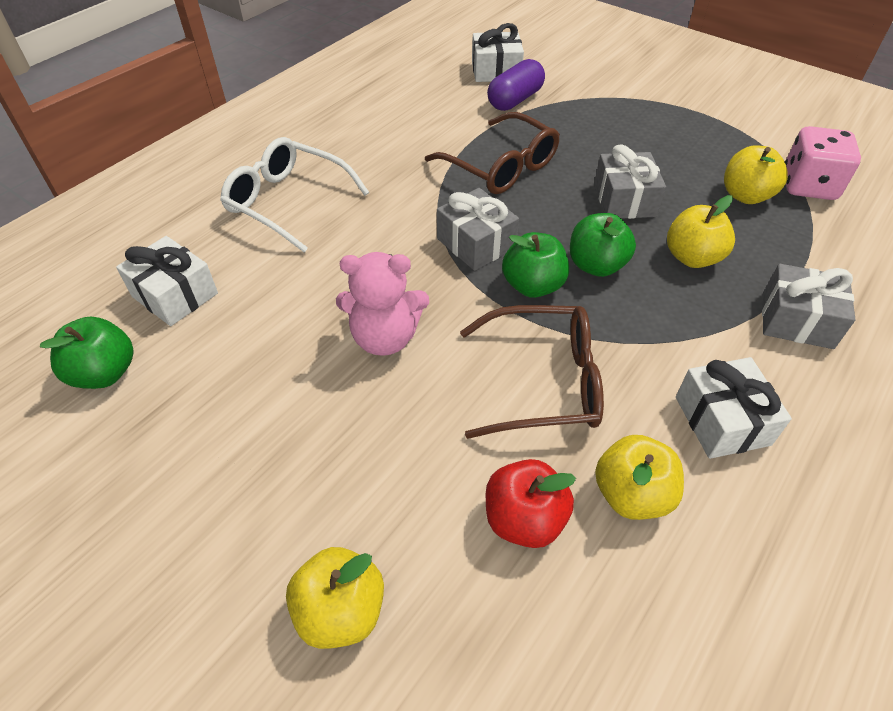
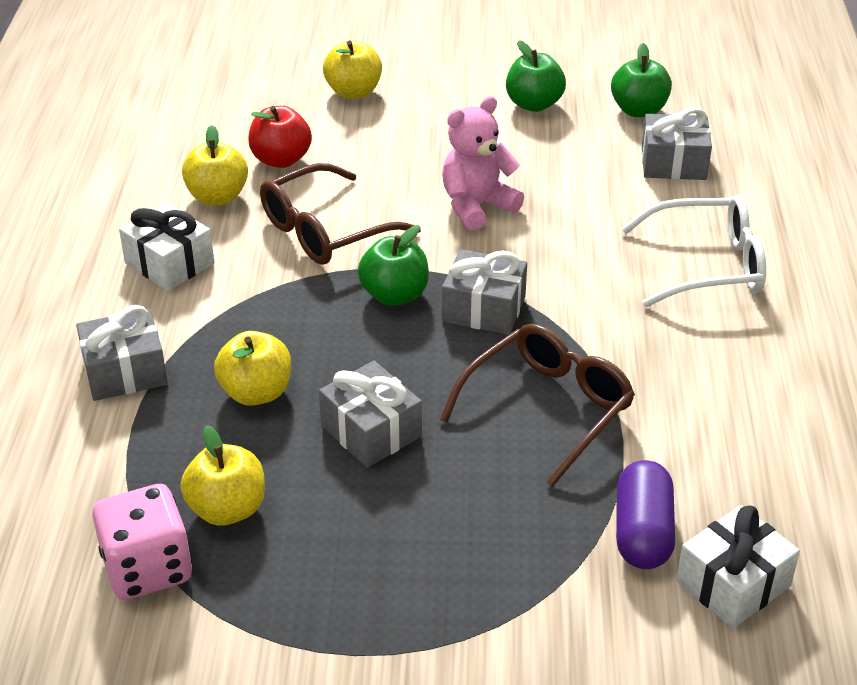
camera: 145 degrees right, 10 degrees down
(175, 295) = (673, 163): white gift -> grey gift
(501, 167) = (548, 409): brown glasses -> brown glasses turned 120 degrees clockwise
(596, 265) = (349, 340): green apple -> green apple (534, 104)

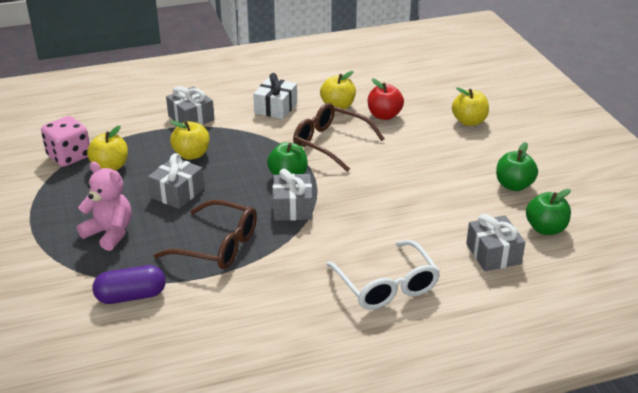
camera: 70 degrees right, 5 degrees down
(476, 206) = (387, 186): pink teddy bear -> pink teddy bear (110, 233)
(733, 583) = (101, 336): white gift -> none

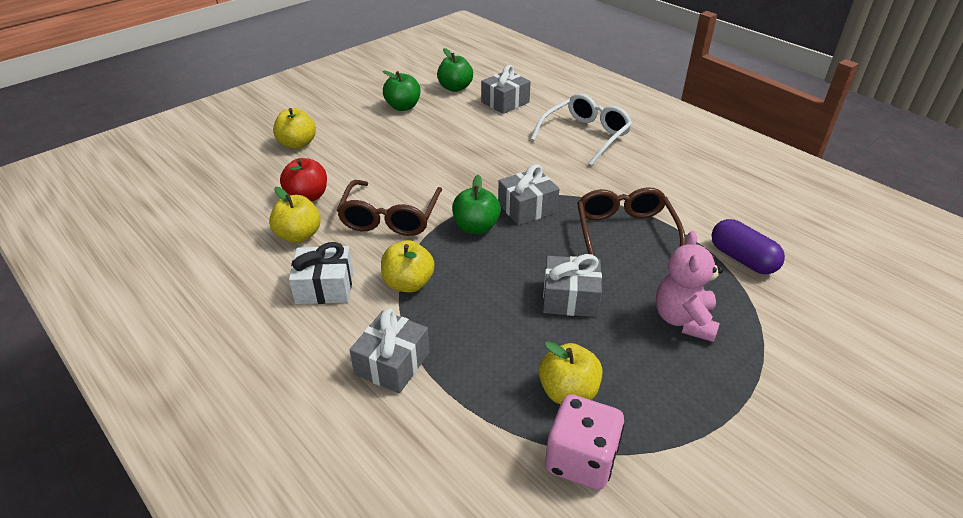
camera: 115 degrees left, 5 degrees up
(191, 155) = (485, 321): yellow apple -> yellow apple (408, 283)

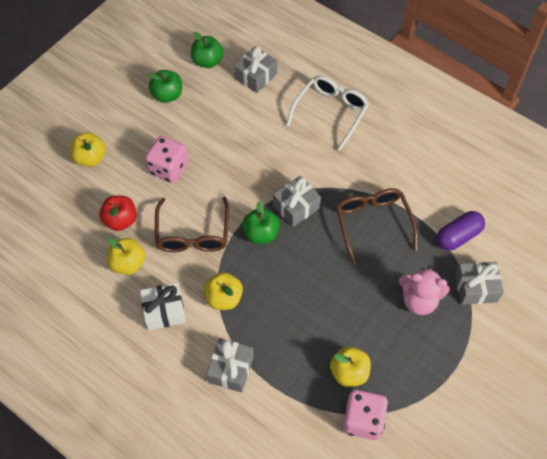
camera: 10 degrees left, 20 degrees up
(382, 160) = (169, 168): none -> pink dice
(570, 298) = (340, 293): grey gift -> grey gift (476, 288)
(683, 320) = (419, 300): pink teddy bear -> pink teddy bear turned 75 degrees counterclockwise
(742, 259) = (458, 236): purple capsule -> purple capsule turned 75 degrees counterclockwise

